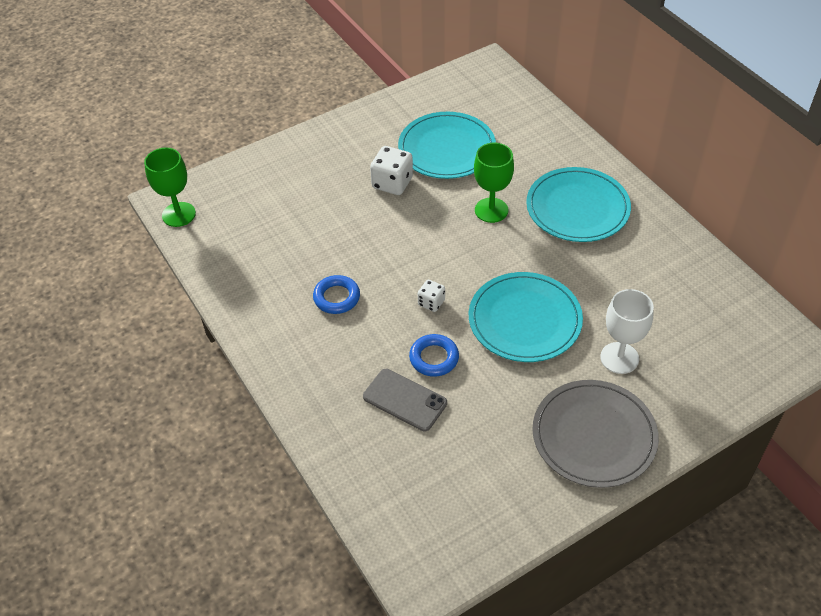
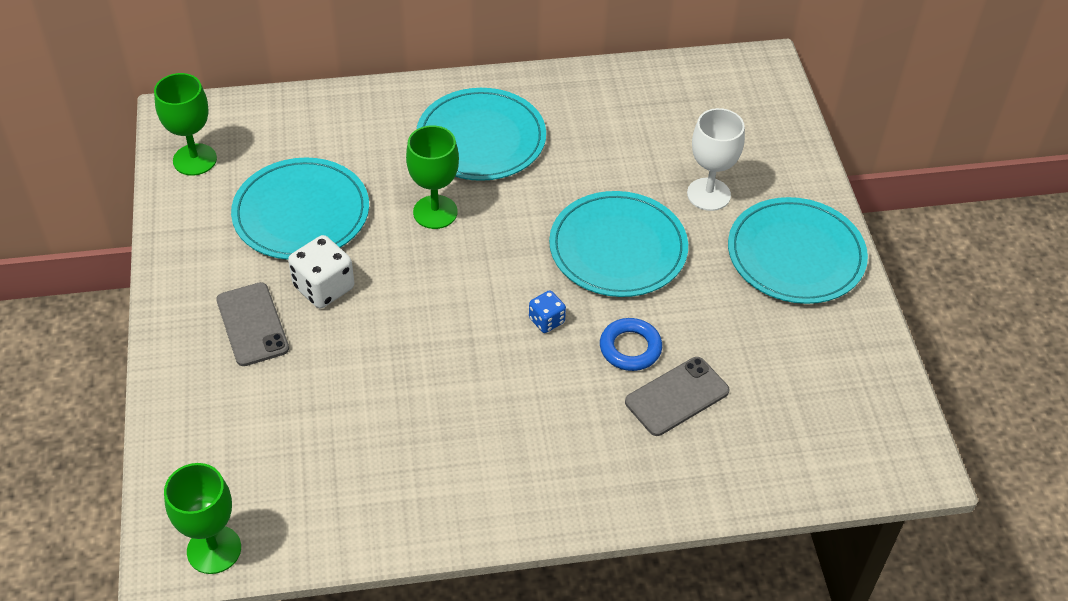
camera: 70 degrees left, 0 degrees up
(336, 297) = (485, 410): blue ring -> none
(344, 164) = (252, 324): none -> grey phone
(431, 303) = (546, 320): white dice -> blue dice
(458, 86) = (195, 160): none -> green goblet
(594, 436) = (796, 254): grey plate -> turquoise plate

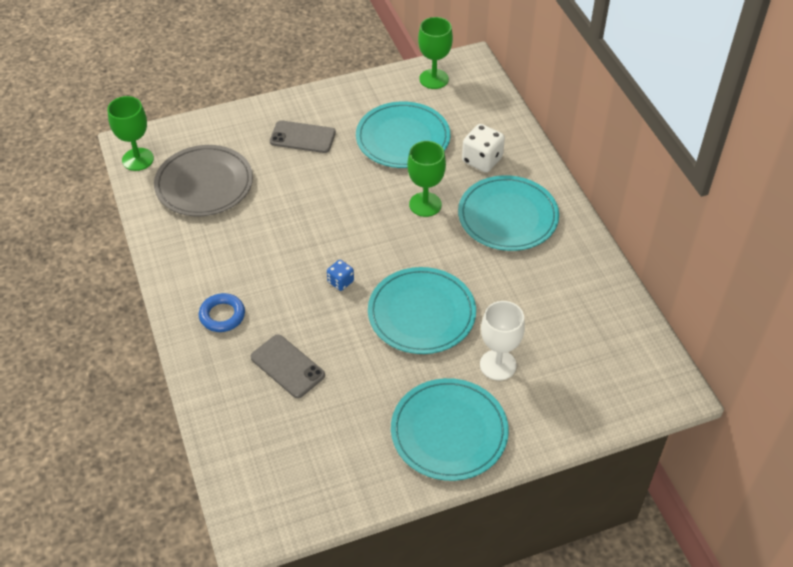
camera: 80 degrees right, 0 degrees up
(252, 324) = (302, 137): grey phone -> grey phone turned 45 degrees clockwise
(306, 460) = (204, 184): none -> grey plate
(324, 287) = (341, 163): white dice -> white dice (482, 160)
(630, 348) = (326, 333): blue ring -> blue ring (222, 315)

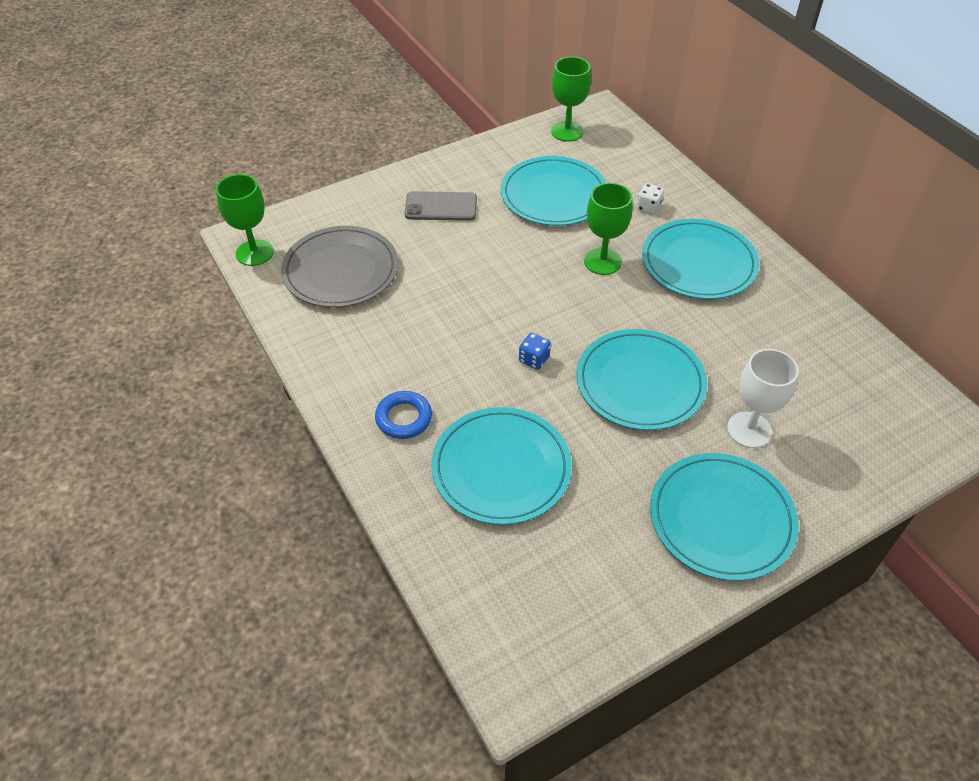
camera: 10 degrees left, 0 degrees up
(287, 366) = (501, 468): grey phone -> turquoise plate
(482, 160) = (648, 207): white dice -> white dice, size x0.58

